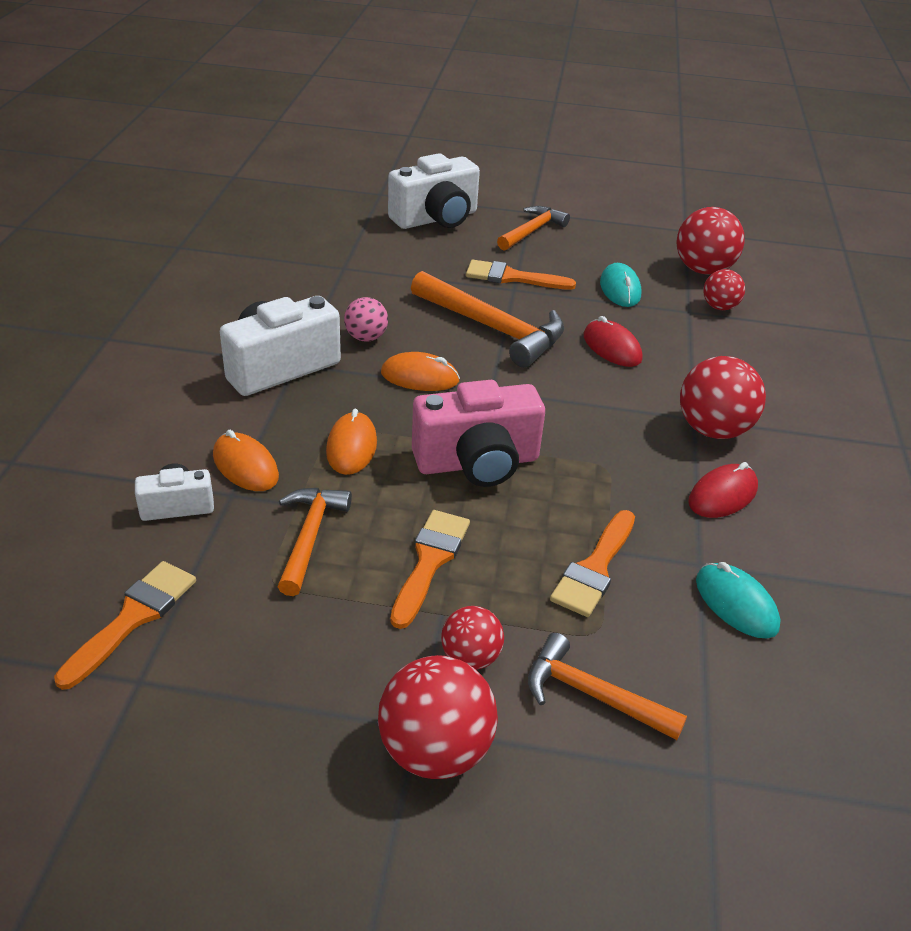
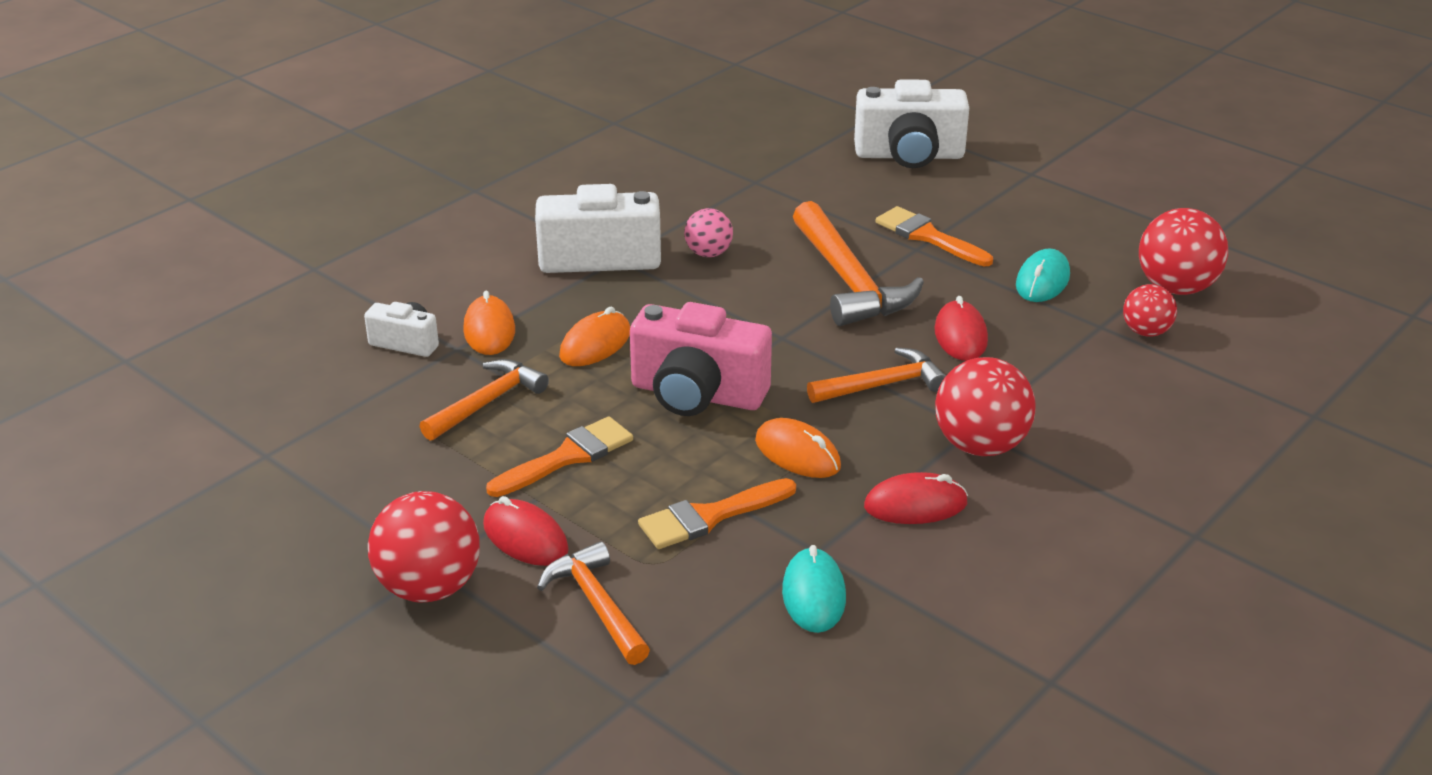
camera: 35 degrees right, 5 degrees down
(133, 618) = (300, 411): orange brush -> none
(420, 377) = (723, 304): orange mouse -> orange mouse (797, 454)
(470, 657) = (525, 538): red ball -> red mouse
(532, 231) = (1008, 194): orange hammer -> orange hammer (883, 385)

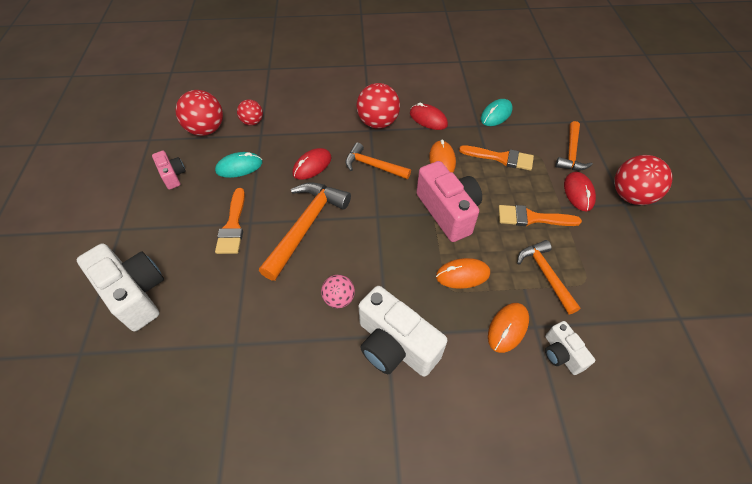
camera: 135 degrees left, 20 degrees up
(487, 402) = (545, 274): orange hammer -> orange hammer turned 75 degrees clockwise
(1092, 231) = (173, 175): none -> pink camera

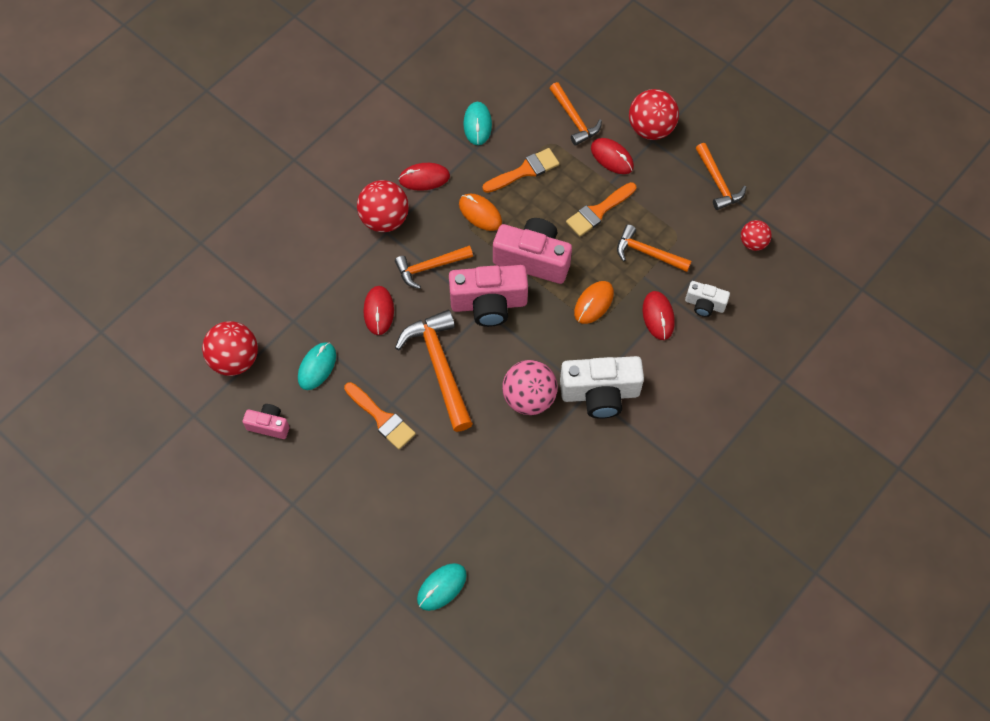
camera: 45 degrees left, 10 degrees up
(112, 377) = (442, 587): none -> turquoise mouse
(135, 294) = (379, 530): white camera -> none
(252, 122) = (268, 315): red ball -> red ball (753, 243)
(339, 299) = (529, 398): pink ball -> pink ball, size x1.71
(385, 215) = (489, 304): none -> pink camera
(508, 328) = (658, 316): orange mouse -> red mouse
(661, 270) = (718, 182): none -> orange hammer

